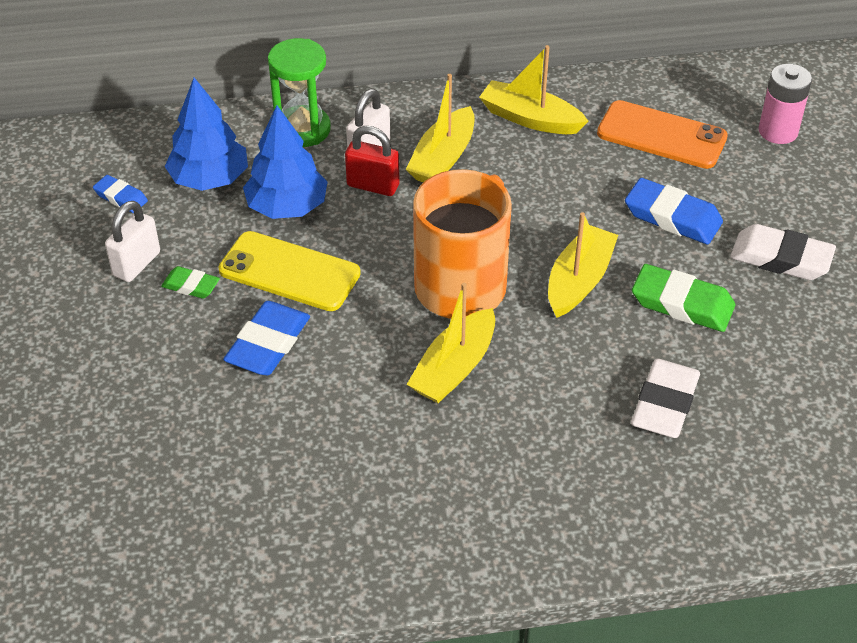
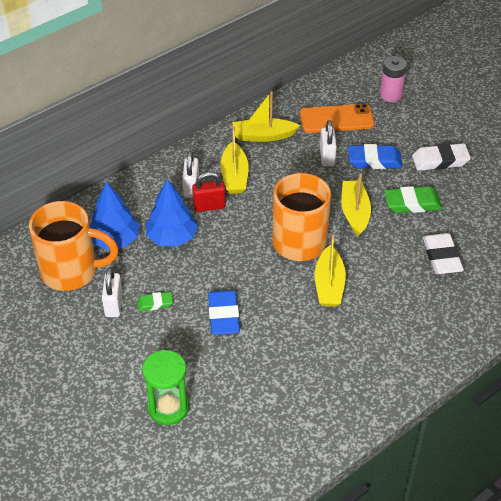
camera: 30 degrees left, 0 degrees up
(121, 197) = (71, 271): blue eraser -> orange mug
(289, 272) = (203, 272): yellow phone -> none
(303, 129) = (144, 190): green hourglass -> green hourglass (168, 407)
(602, 184) = (327, 157): none -> white padlock

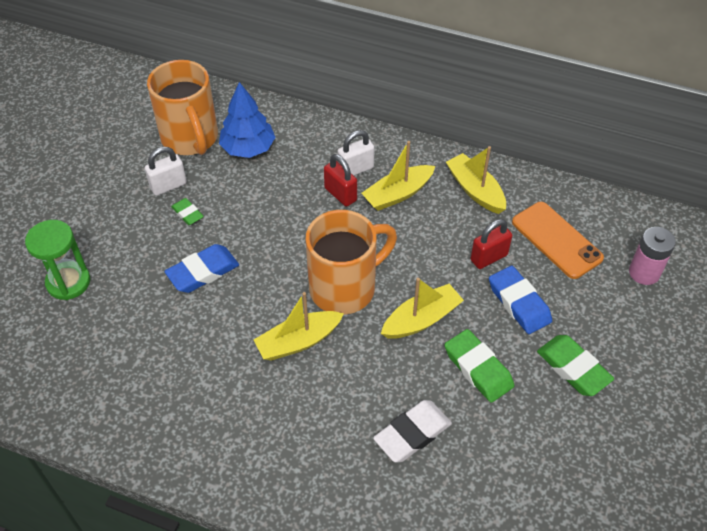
camera: 60 degrees right, 5 degrees up
(172, 237) = (279, 186): blue tree -> none
(327, 157) = (489, 257): white padlock -> red padlock
(440, 160) = (573, 368): white eraser -> green eraser

